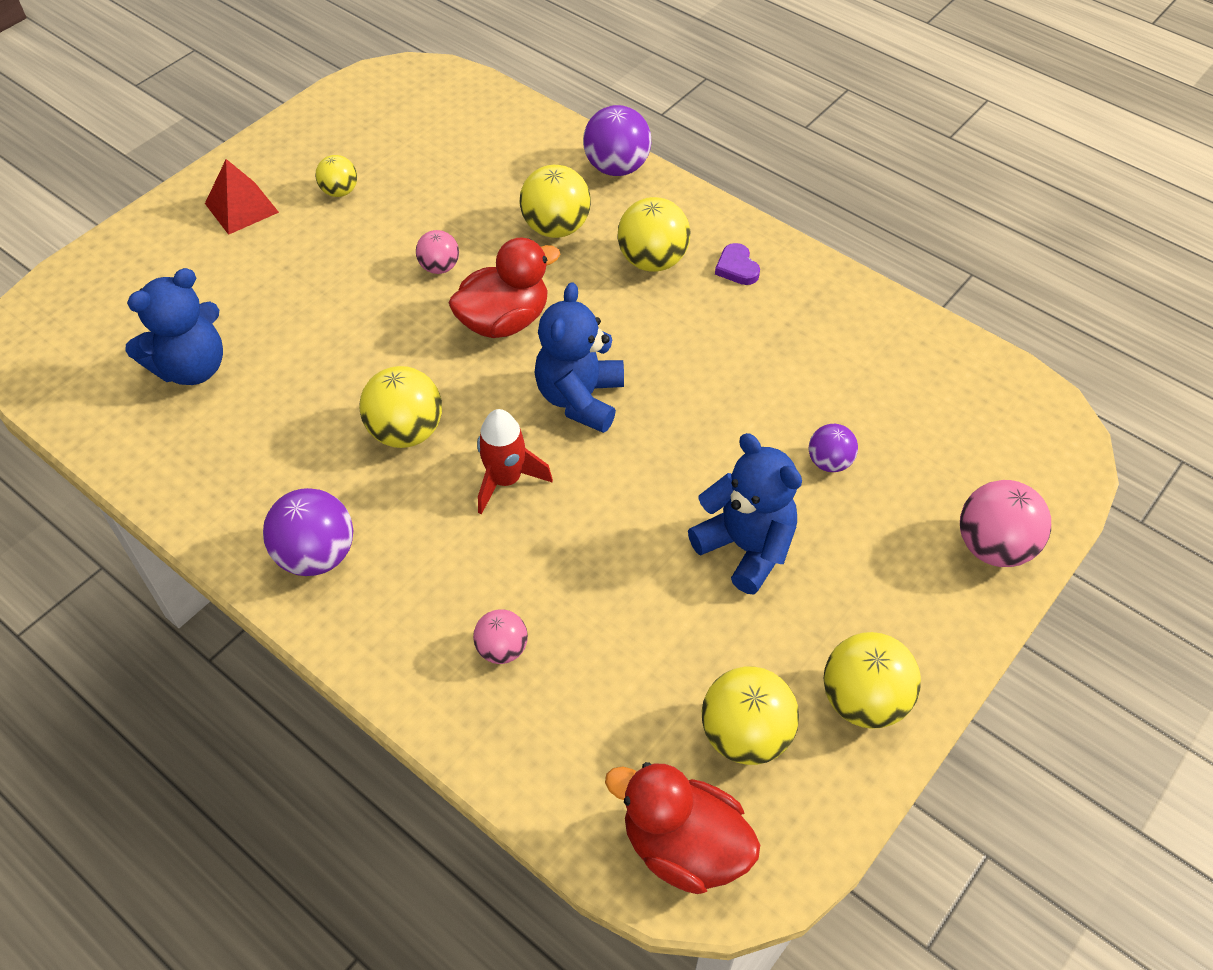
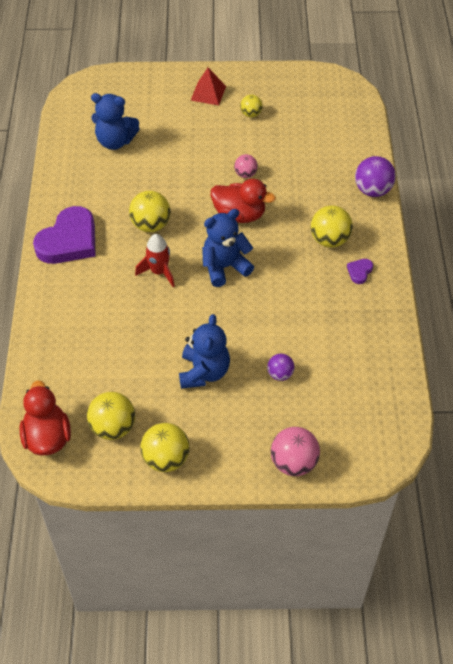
camera: 50 degrees right, 0 degrees up
(317, 555) = (69, 241): purple ball -> purple heart
(502, 649) = (80, 324): pink ball -> none
(556, 228) = (311, 195): yellow ball -> none

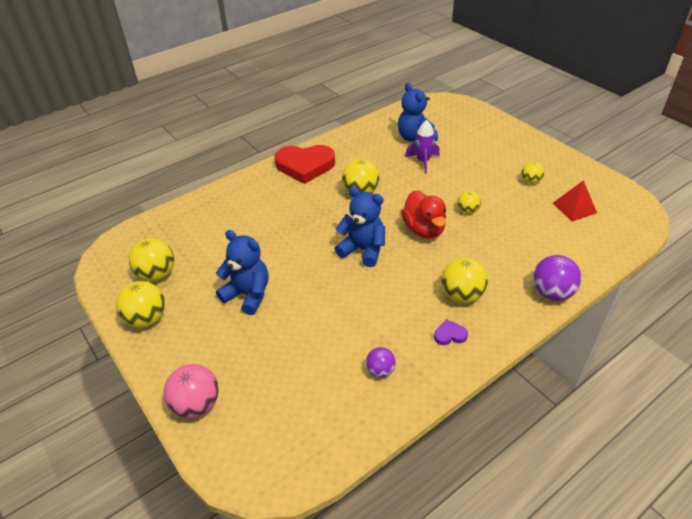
camera: 55 degrees right, 10 degrees down
(47, 437) = (126, 247): red duck -> none
(69, 241) = (305, 166): purple heart -> red heart
(154, 159) = (423, 161): none -> purple rocket
(159, 272) = (321, 219): red rocket -> none
(204, 372) = (248, 295): blue teddy bear -> blue teddy bear turned 120 degrees counterclockwise
(208, 93) = (519, 151): red pyramid -> red pyramid (574, 208)
(245, 174) = (468, 211): pink ball -> yellow ball
(280, 374) = (285, 342): purple ball -> purple ball (380, 370)

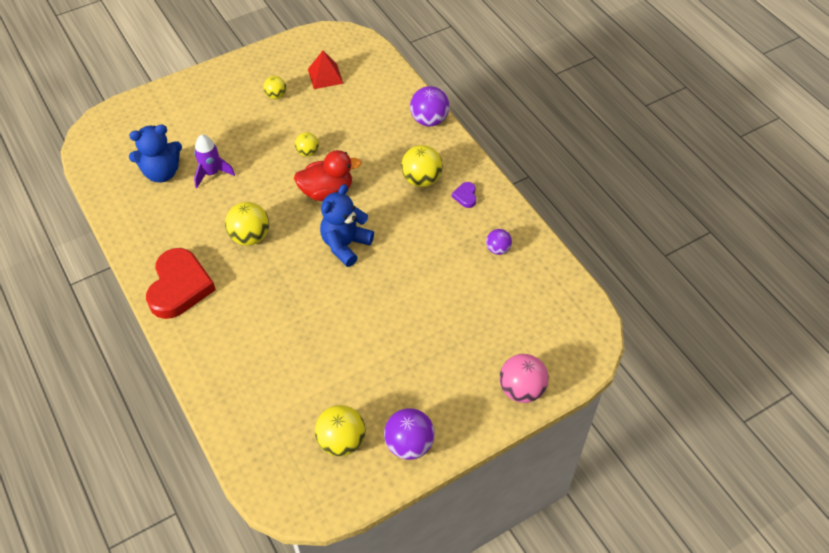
camera: 85 degrees left, 10 degrees up
(147, 319) = (409, 444): yellow ball -> purple ball
(248, 295) = (390, 349): blue teddy bear -> none

